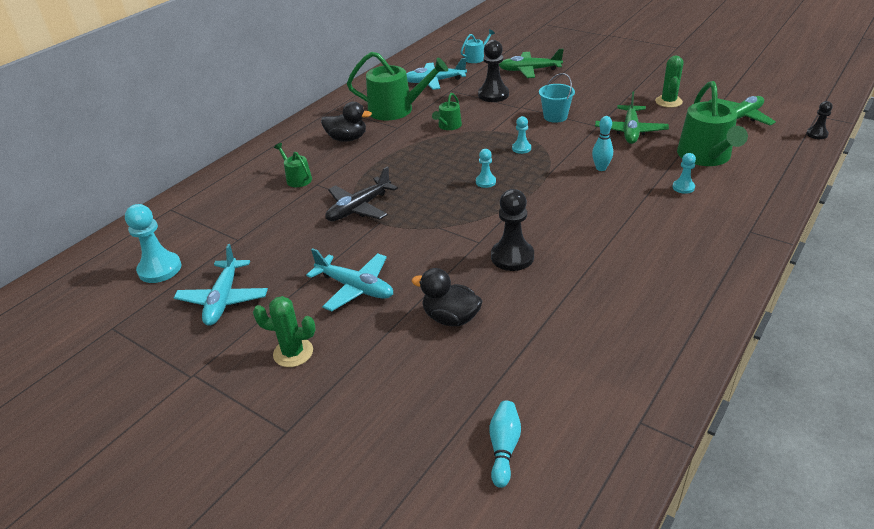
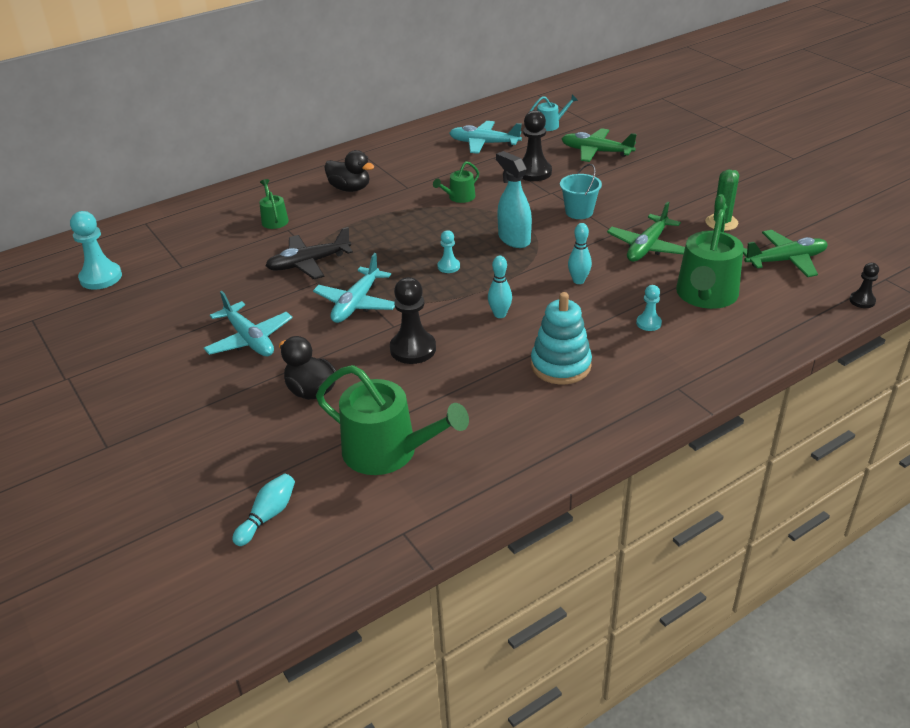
camera: 20 degrees right, 0 degrees up
(223, 299) = (133, 319): turquoise plane -> turquoise plane (356, 304)
(293, 353) = (157, 383): green cactus -> none
(396, 109) = (421, 167): green watering can -> green watering can (388, 451)
(521, 148) = (514, 239): turquoise pawn -> turquoise spray bottle
(561, 210) = (500, 314): none -> turquoise bowling pin
(645, 238) = (560, 365): none -> turquoise stacking toy

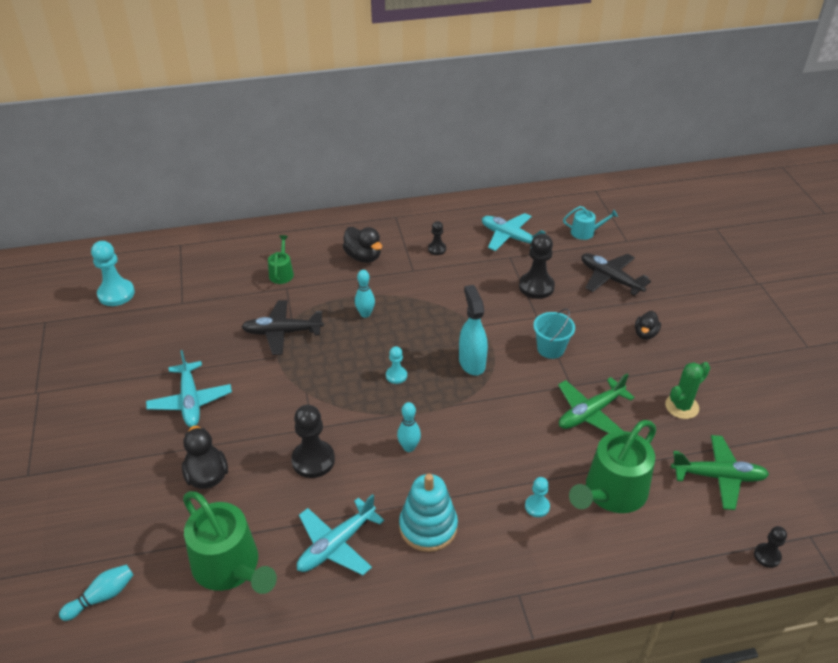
camera: 20 degrees right, 5 degrees up
(356, 304) = (295, 392): turquoise plane -> turquoise plane (336, 545)
(419, 167) = (437, 249): none -> black pawn
(459, 197) = (451, 296): green watering can -> none
(578, 281) = (502, 432): turquoise bowling pin -> turquoise bowling pin (365, 314)
(596, 152) = (610, 279): green plane -> black plane
(654, 182) = (645, 334): none -> black duck

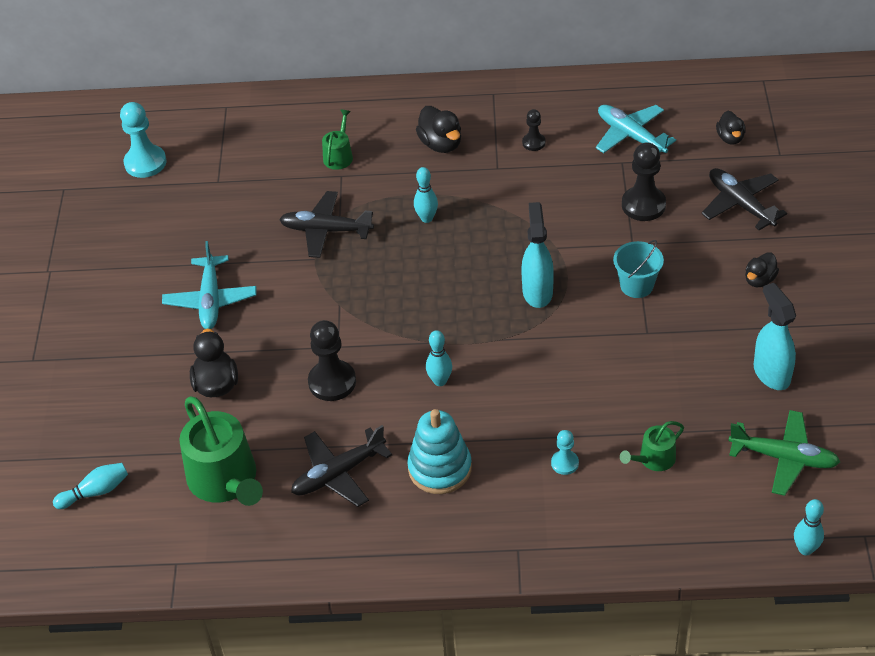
camera: 15 degrees right, 5 degrees up
(336, 545) = (338, 474): turquoise plane -> black plane
(396, 375) = (445, 297): turquoise pawn -> none
(586, 232) = (730, 138): turquoise watering can -> black duck
(590, 413) = (659, 368): green plane -> none
(611, 492) = (653, 459): green watering can -> green watering can, size x0.50
(681, 406) = (771, 373): green cactus -> turquoise spray bottle
(767, 556) = (805, 549): black pawn -> turquoise bowling pin

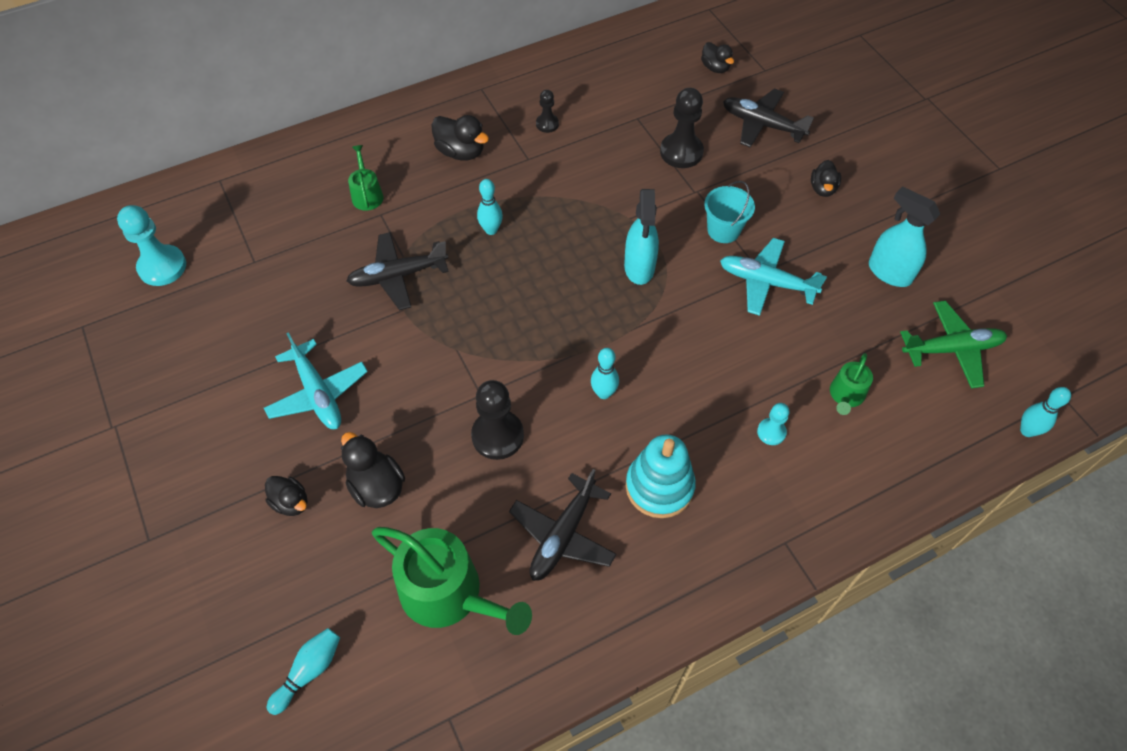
camera: 30 degrees left, 10 degrees up
(146, 372) = (291, 502): none -> black duck
(537, 292) = (639, 267): turquoise spray bottle -> turquoise spray bottle turned 150 degrees counterclockwise
(630, 136) = (630, 91): turquoise plane -> turquoise plane (766, 282)

